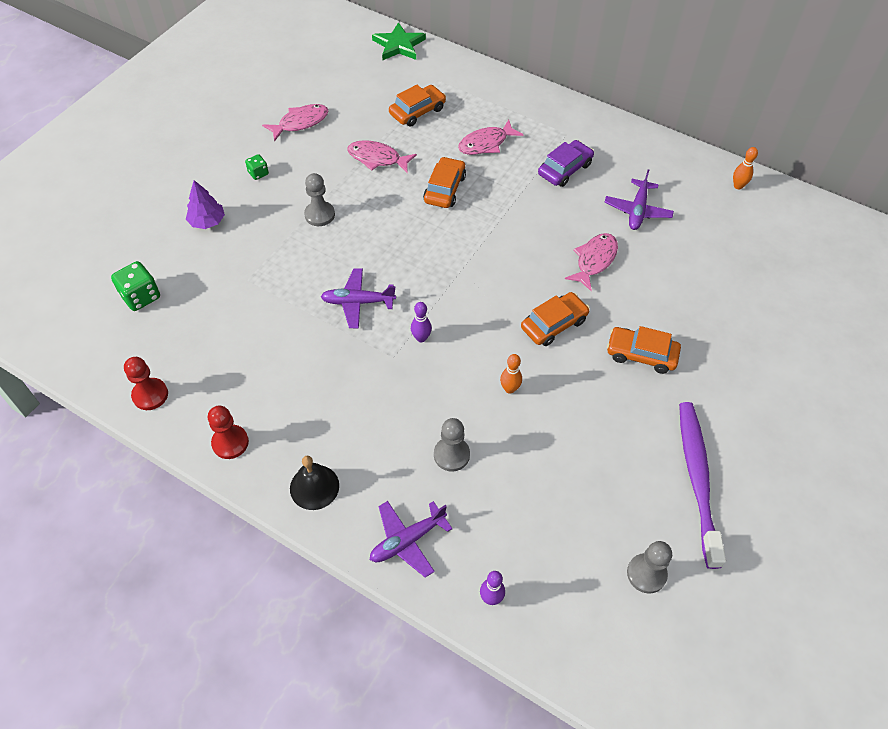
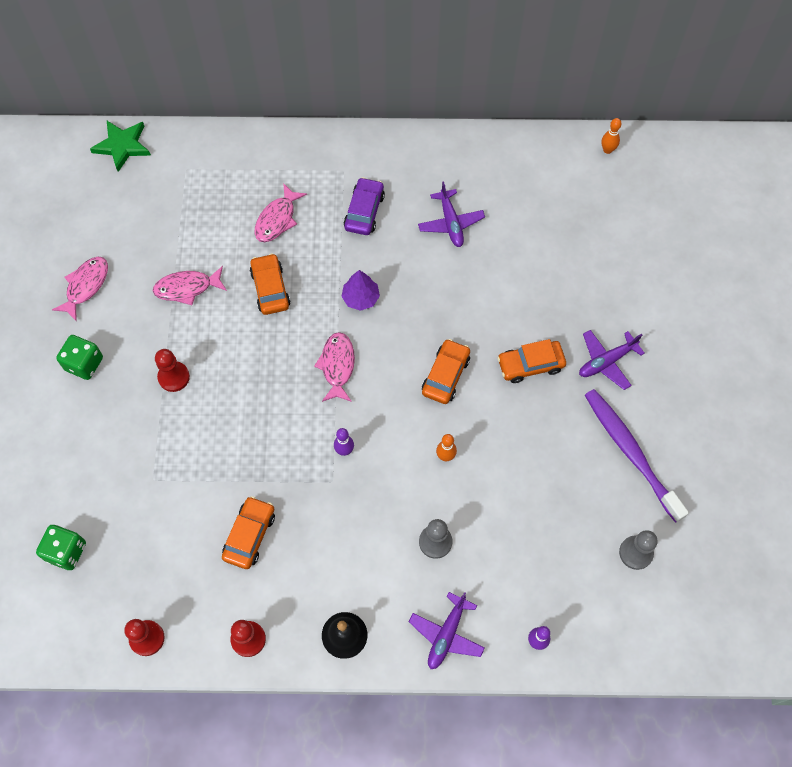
camera: 30 degrees left, 10 degrees up
(207, 221) = (72, 441): purple tree -> purple tree (360, 298)
(258, 173) = (84, 364): green dice -> green dice, size x1.74
(319, 215) = (174, 377): grey pawn -> red pawn
(358, 302) = (268, 447): purple plane -> purple plane (606, 362)
(417, 111) = (191, 215): orange car -> orange car (249, 535)
(594, 260) = (443, 294): pink fish -> pink fish (337, 366)
(738, 186) = (520, 153): orange bowling pin -> orange bowling pin (607, 150)

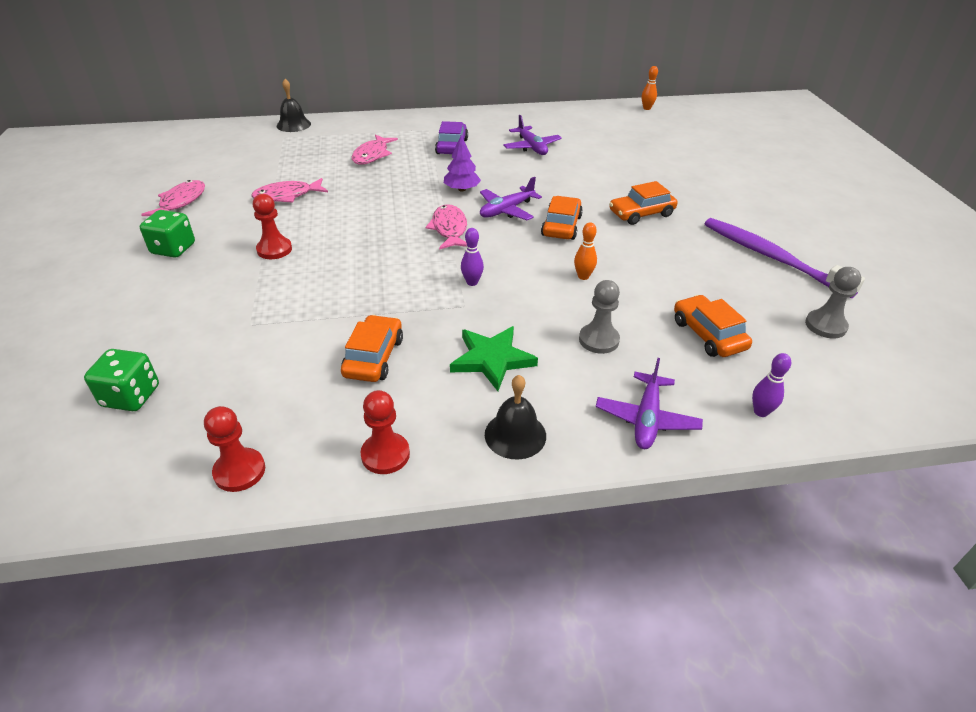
camera: 10 degrees left, 25 degrees down
(122, 146) = (223, 130): green star -> green star (492, 359)
(197, 143) = (293, 125): none -> black bell
(270, 289) = (371, 190): orange car -> orange car (708, 335)
(606, 362) = (712, 206): purple plane -> purple plane (507, 210)

